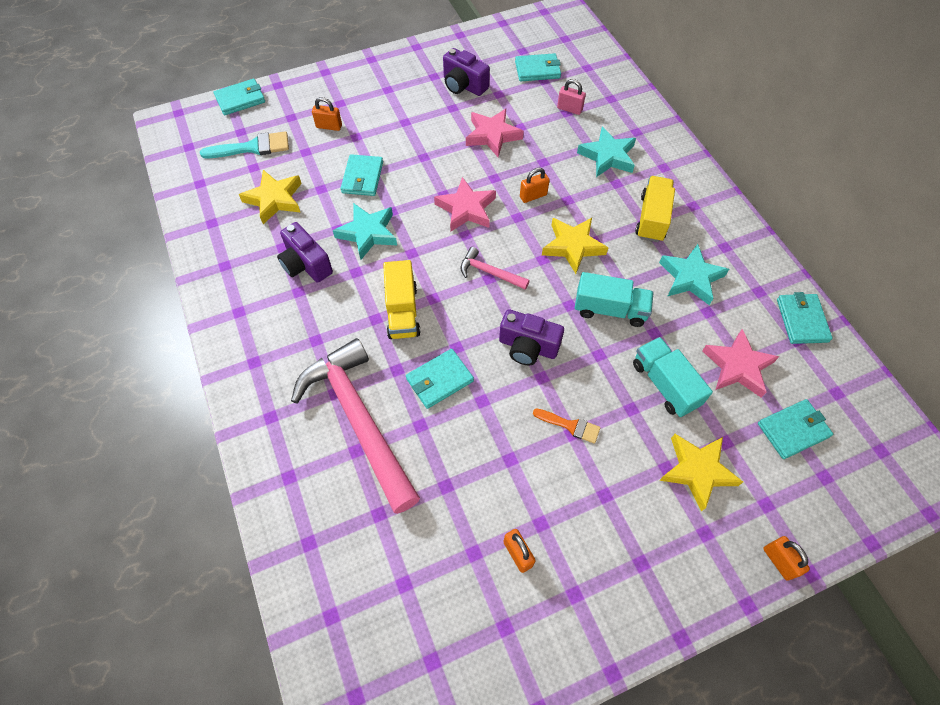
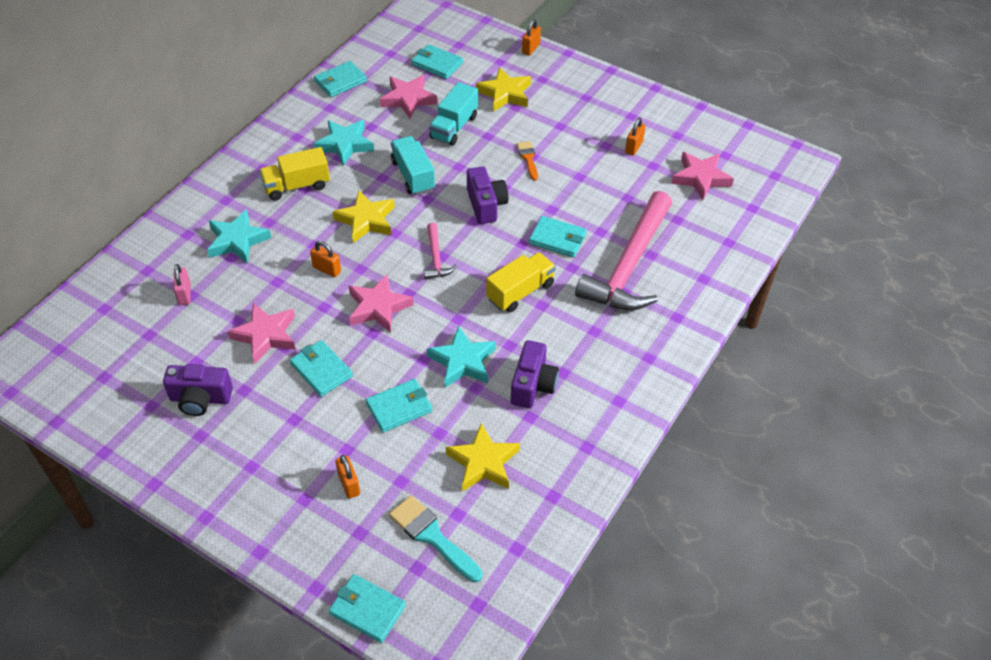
camera: 125 degrees left, 10 degrees down
(417, 593) = (701, 178): none -> pink star
(463, 85) = (200, 399): purple camera -> purple camera turned 90 degrees clockwise
(537, 70) = (133, 347): turquoise wallet -> turquoise wallet (321, 370)

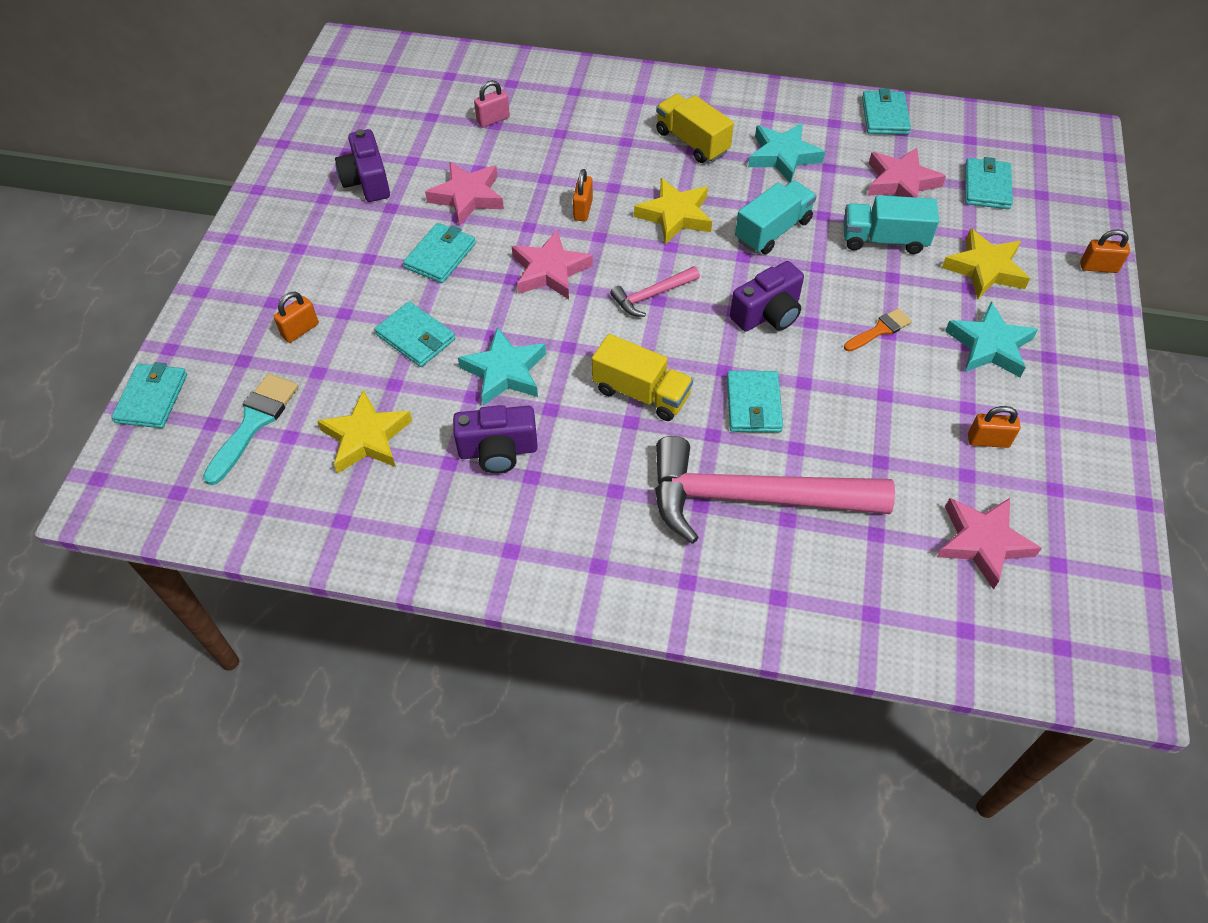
camera: 70 degrees right, 5 degrees up
(237, 240) = (585, 128): turquoise star -> turquoise star (989, 346)
(340, 81) = (885, 116): turquoise wallet -> turquoise wallet turned 60 degrees clockwise

